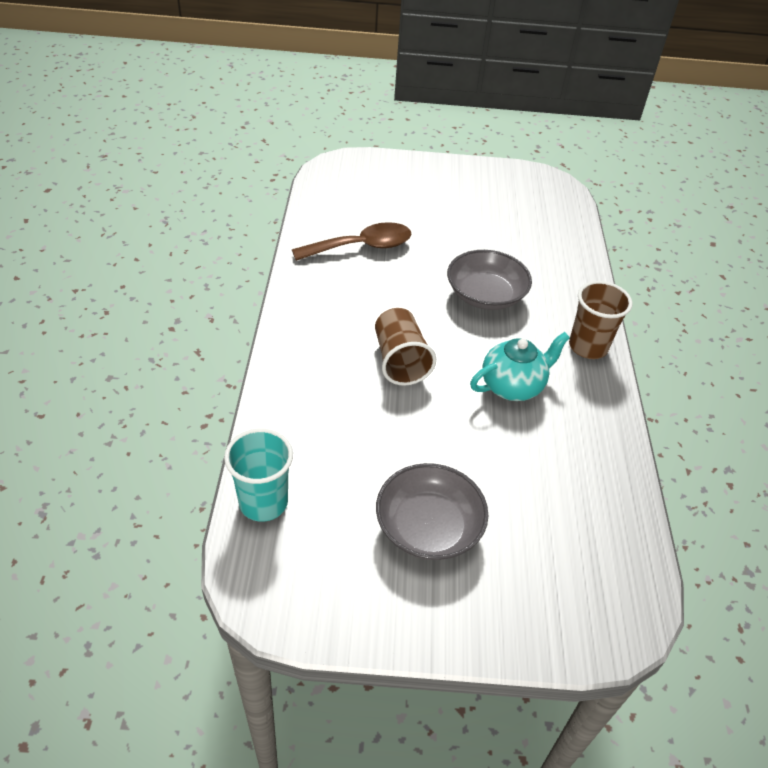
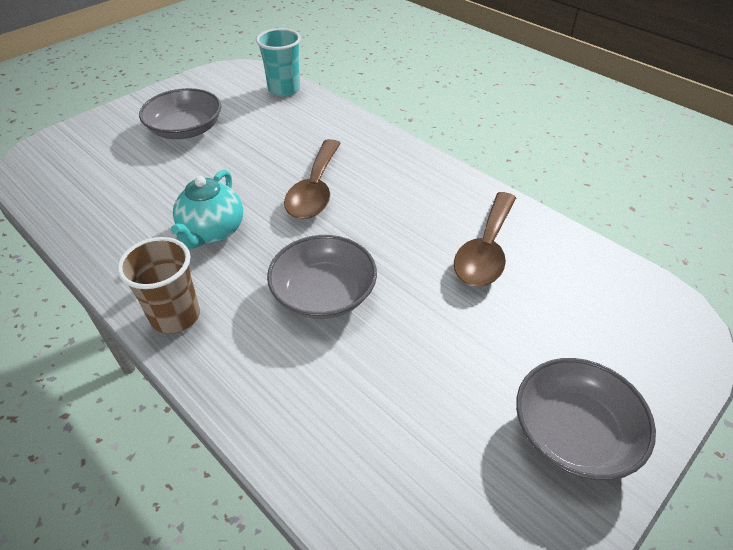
camera: 135 degrees right, 0 degrees up
(400, 361) = (315, 190): brown cup -> brown spoon
(451, 180) = (574, 433): none -> grey bowl

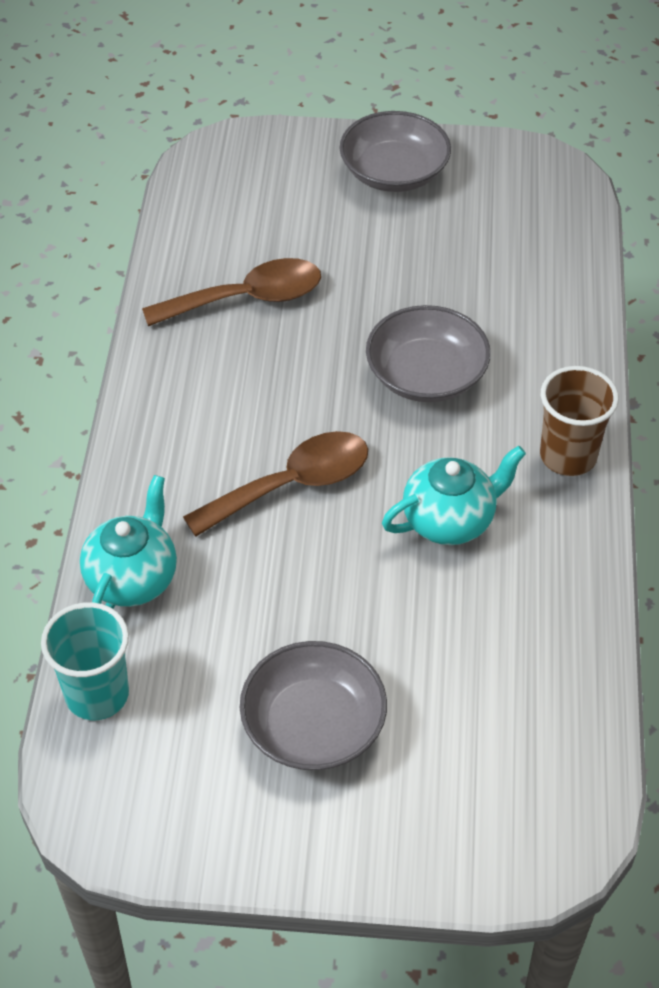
camera: 130 degrees left, 5 degrees up
(327, 119) = (133, 578): none -> turquoise teapot

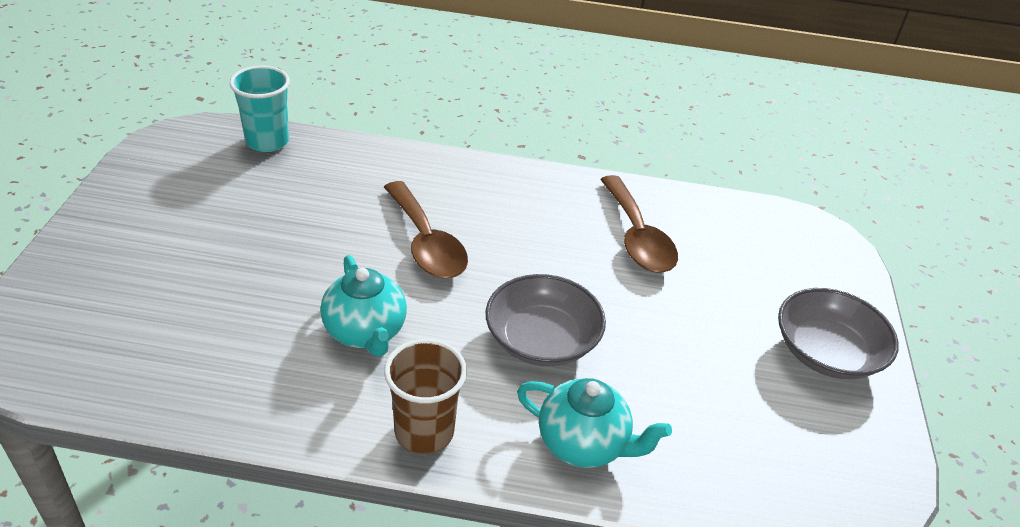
camera: 90 degrees right, 10 degrees down
(133, 578) = (357, 161): turquoise teapot -> turquoise teapot (583, 444)
(313, 725) = (196, 232): grey bowl -> none

